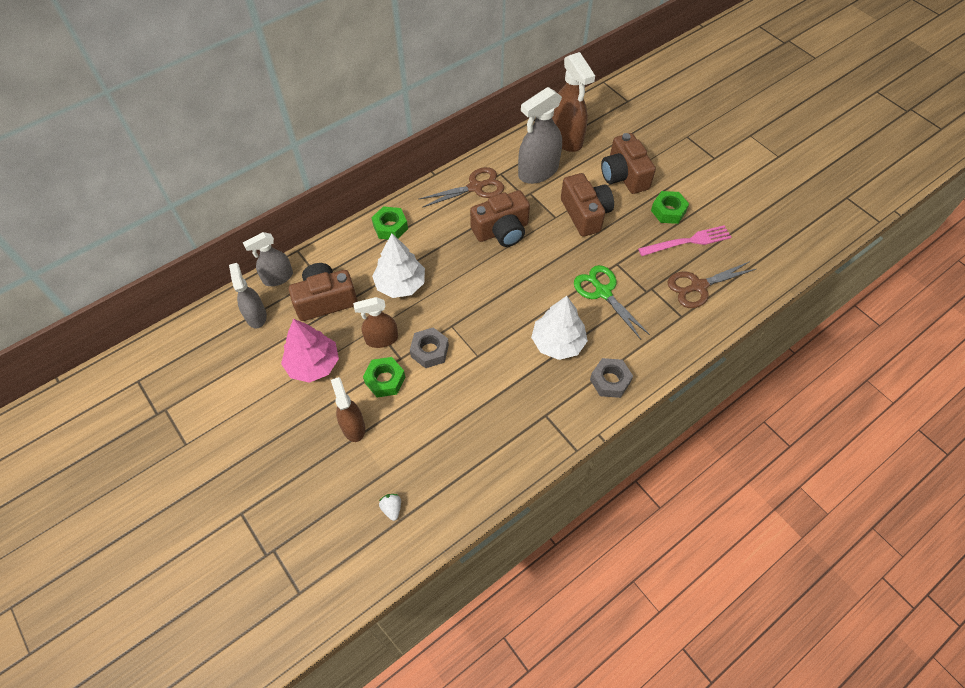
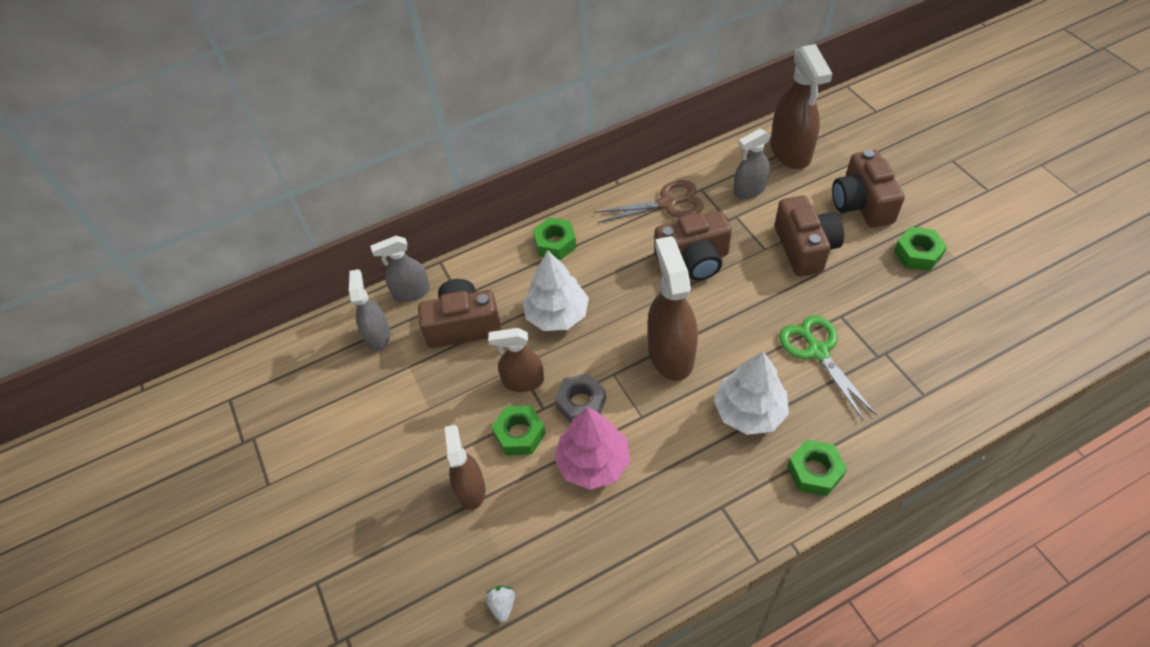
camera: 15 degrees right, 5 degrees down
(313, 364) = (435, 403): pink tree -> pink tree (593, 462)
(493, 305) = (670, 353): none -> brown spray bottle
(538, 171) = (749, 190): grey spray bottle -> grey spray bottle, size x0.61
(610, 381) = (814, 471): grey nut -> green nut
(688, 241) = (941, 296): pink fork -> none
(698, 286) = (951, 357): brown scissors -> none

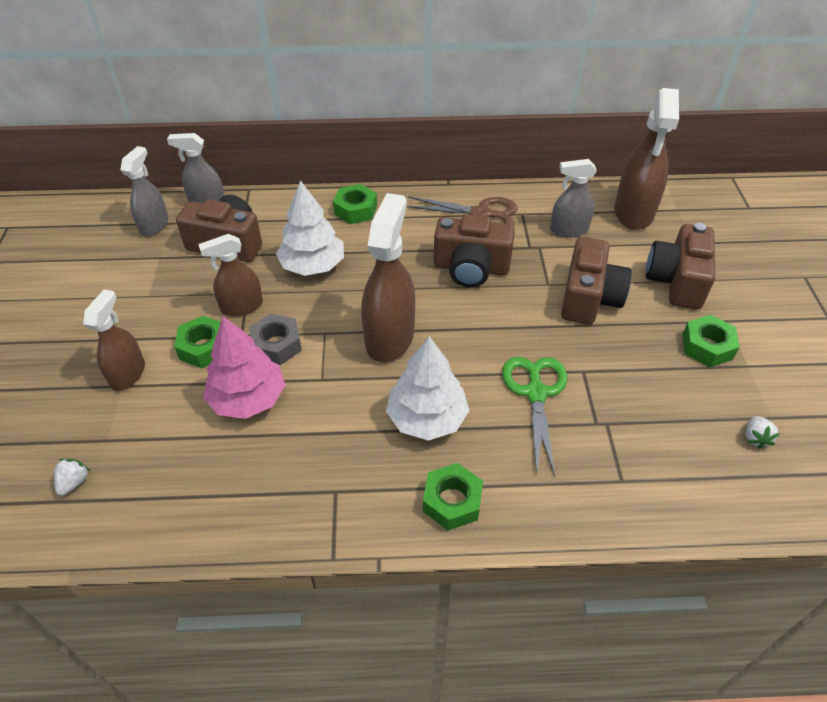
camera: 20 degrees right, 5 degrees down
(523, 381) = (241, 306): brown spray bottle -> brown spray bottle turned 45 degrees counterclockwise
(994, 316) = (755, 438): none -> white strawberry

